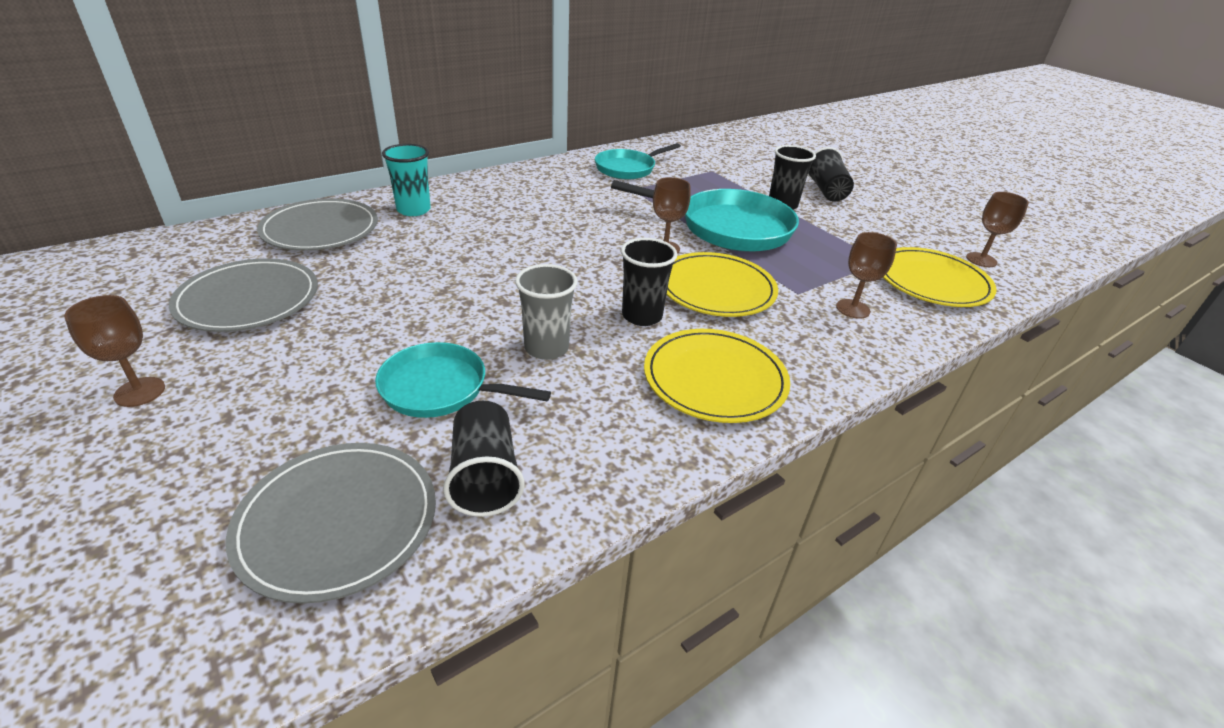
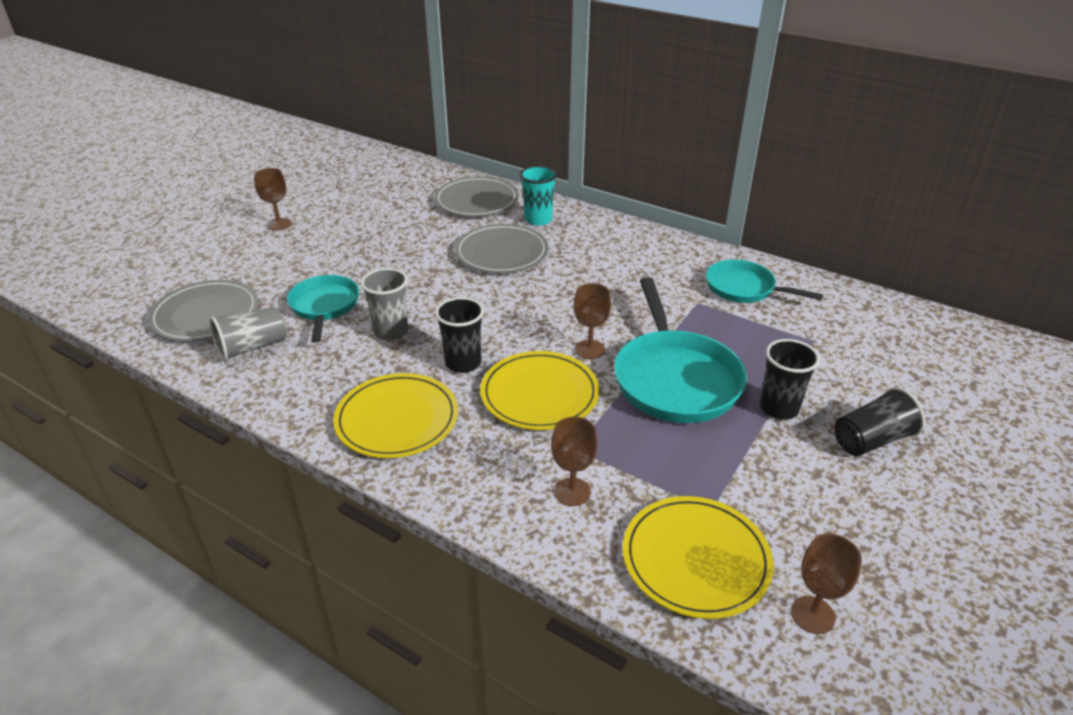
camera: 70 degrees right, 0 degrees up
(248, 299) = (377, 214): grey plate -> grey plate (501, 252)
(484, 476) = (252, 347): black cup -> grey cup

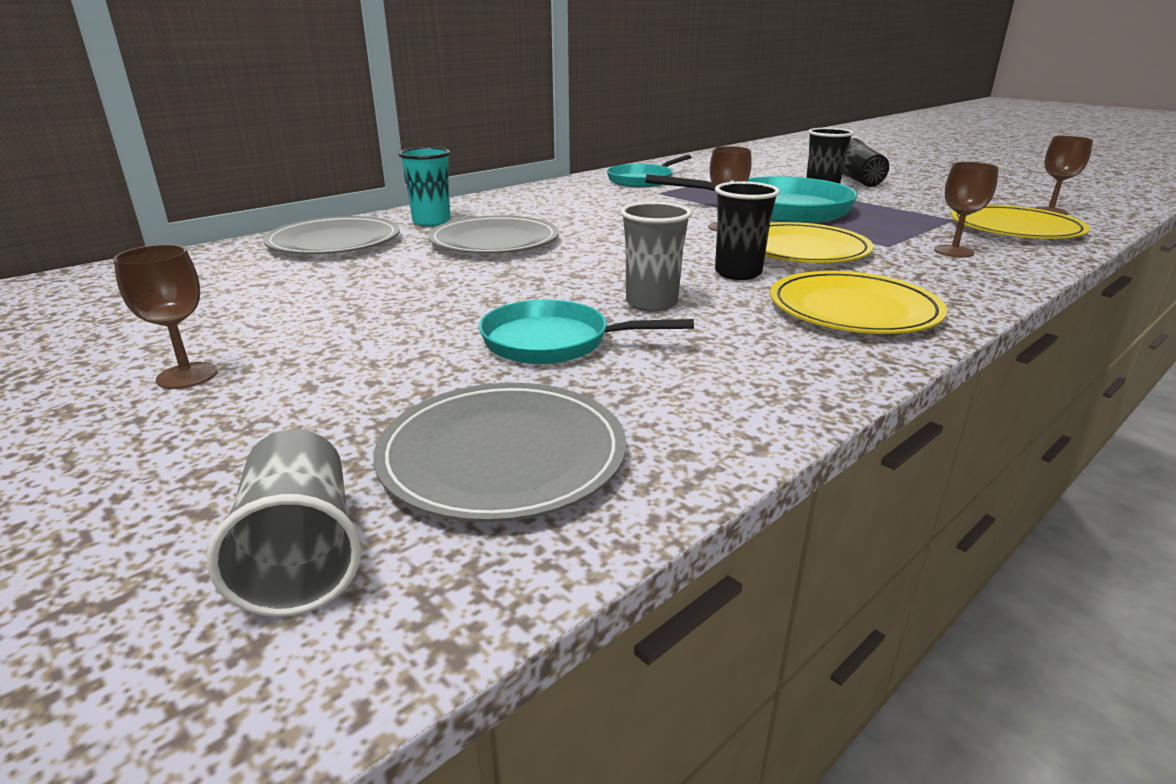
camera: 75 degrees left, 10 degrees down
(252, 347) = (654, 402): grey cup -> grey cup (301, 554)

